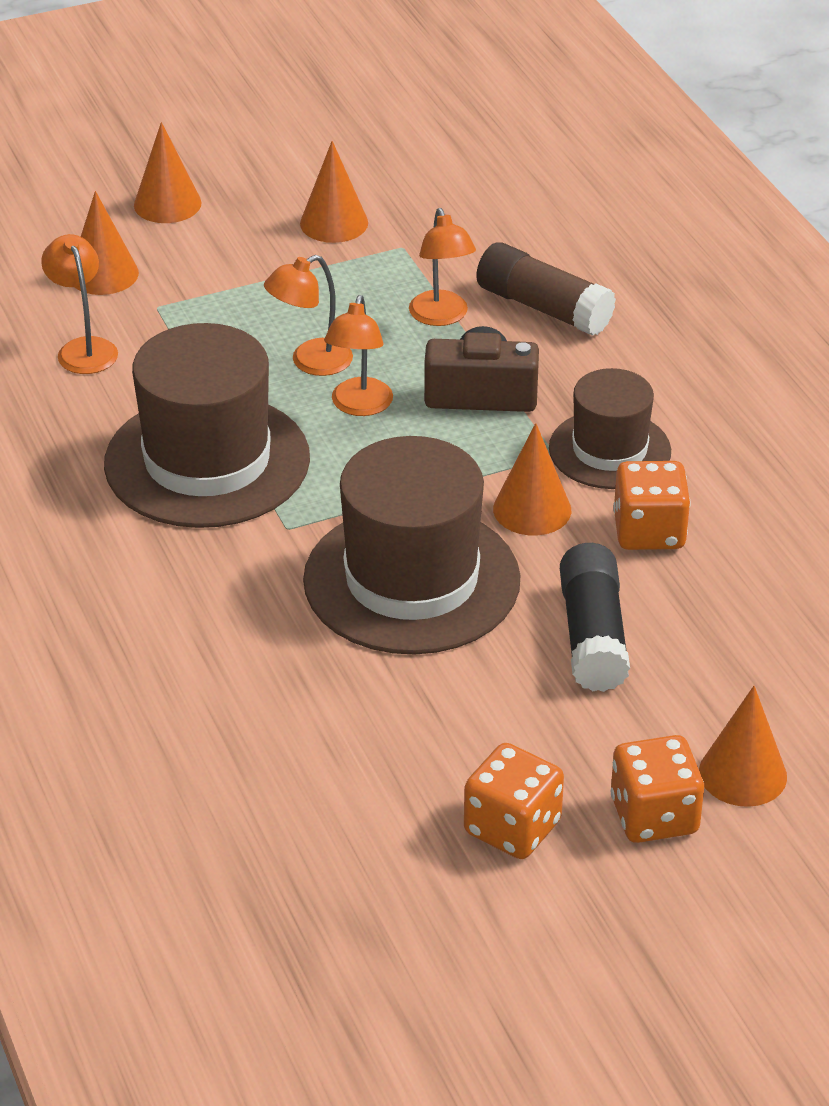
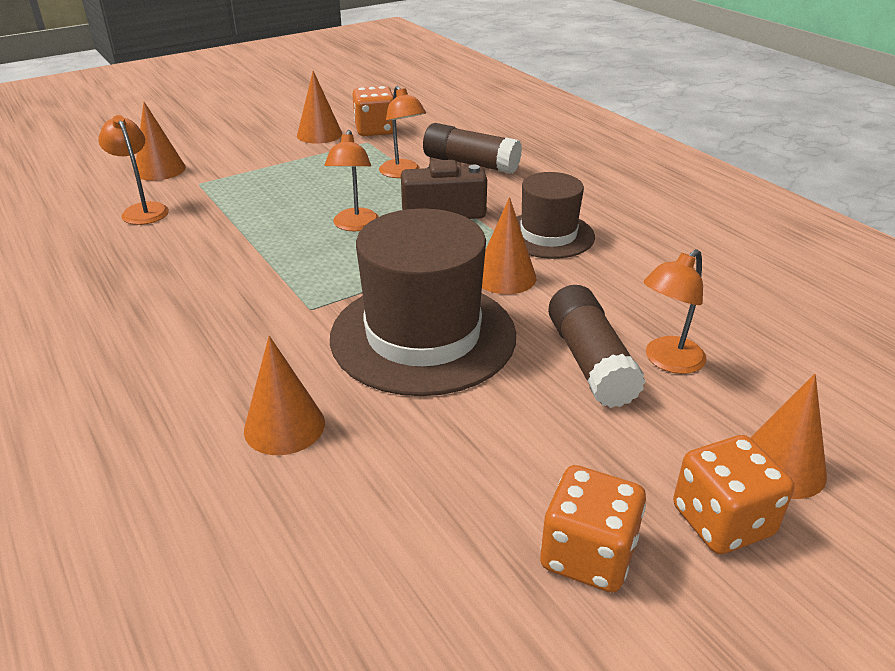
camera: 10 degrees left, 5 degrees down
(167, 204) = (206, 133): orange cone -> orange cone (284, 426)
(207, 461) = (240, 269): brown hat -> none
(310, 362) = (314, 204): orange lamp -> orange lamp (667, 361)
(592, 635) = (590, 362): black glue stick -> brown glue stick
(649, 532) = (601, 283): orange dice -> orange dice (375, 130)

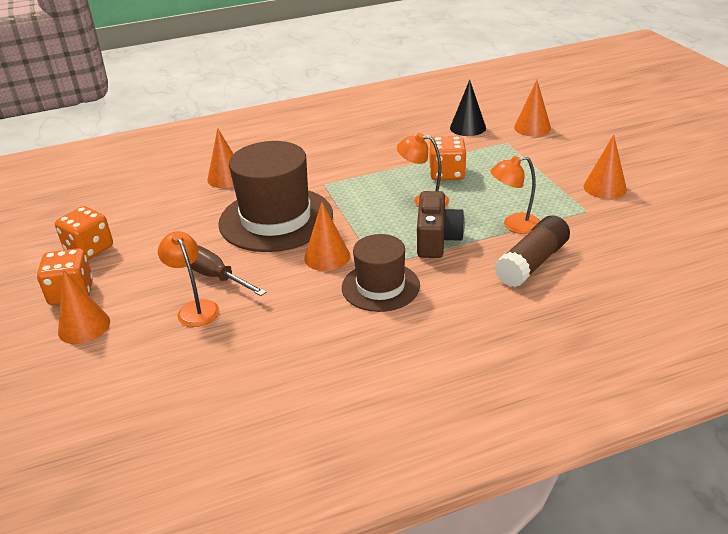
camera: 105 degrees right, 0 degrees up
(142, 210) = (468, 127): orange lamp -> black cone
(375, 130) = (617, 216): orange dice -> orange dice (447, 173)
(590, 362) = (215, 276): brown glue stick -> brown screwdriver

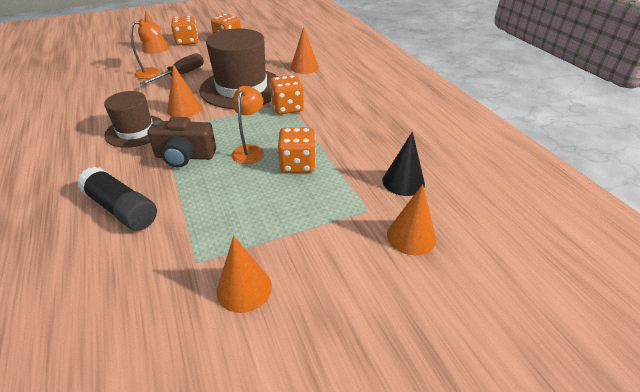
camera: 85 degrees right, 5 degrees up
(334, 184) = (287, 108): none -> orange dice
(514, 225) = (189, 202): orange lamp -> none
(532, 263) = (121, 209): brown glue stick -> black glue stick

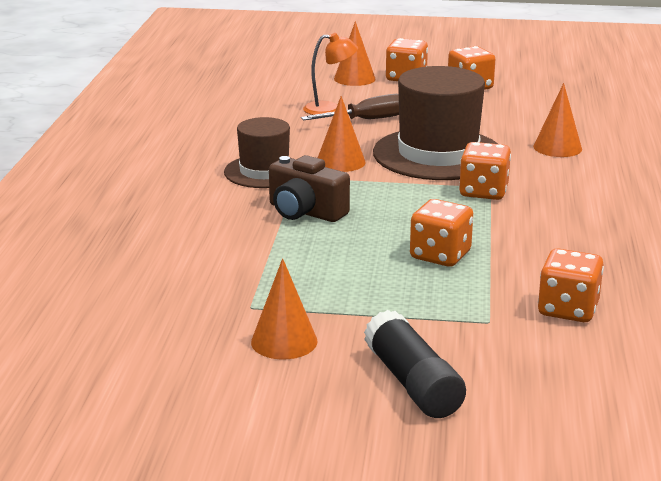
camera: 30 degrees right, 15 degrees down
(121, 209) = (202, 242): black glue stick -> black glue stick (412, 383)
(250, 150) = (391, 226): orange lamp -> none
(403, 182) = (568, 309): black cone -> orange dice
(411, 236) = (519, 359): orange cone -> none

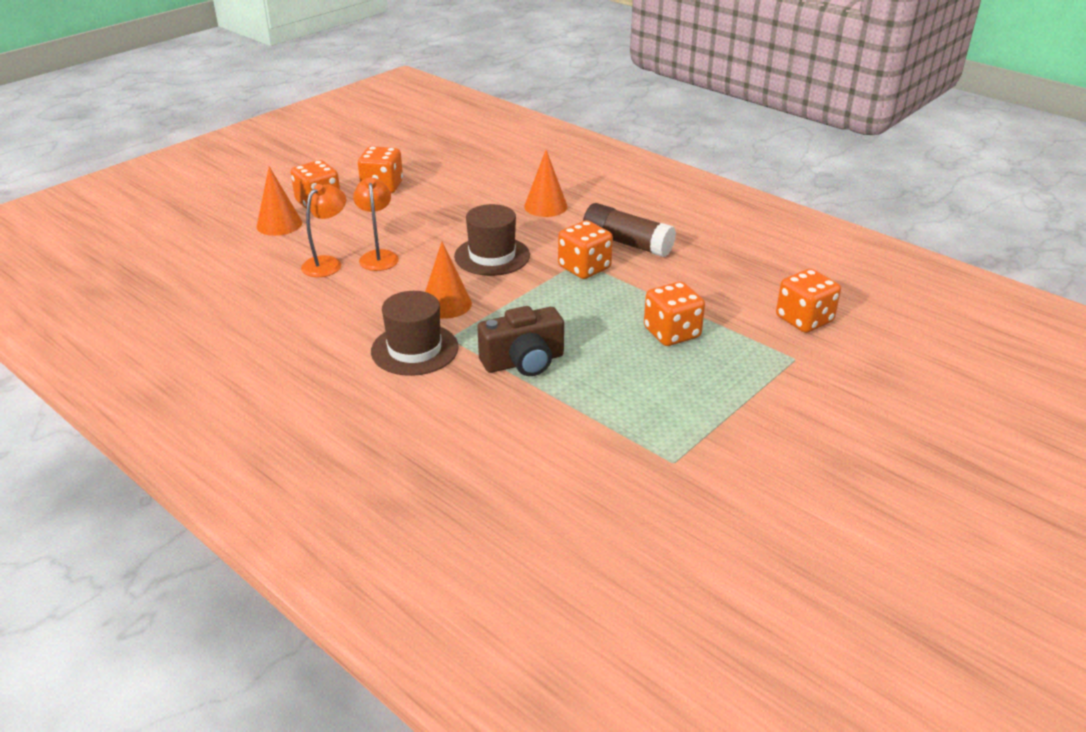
camera: 55 degrees left, 10 degrees up
(284, 341) = (748, 468): orange cone -> none
(367, 120) = (378, 256): brown screwdriver -> orange lamp
(412, 383) = (861, 432): black glue stick -> none
(438, 154) = (492, 256): brown hat -> brown hat, size x0.60
(558, 196) = (627, 243): none -> brown glue stick

